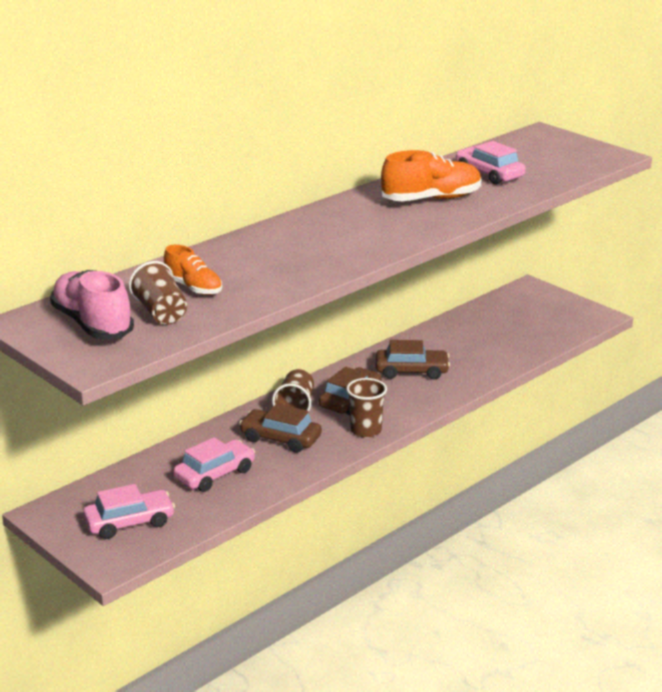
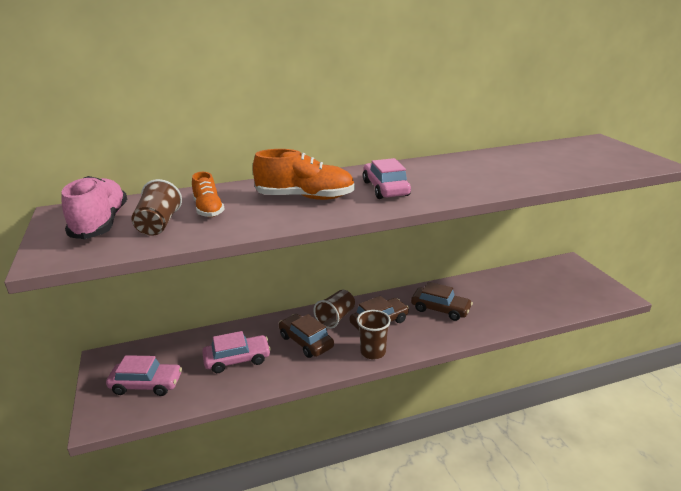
camera: 25 degrees right, 0 degrees up
(431, 199) = (466, 174): orange shoe -> orange shoe (305, 197)
(489, 174) = (531, 162): pink car -> pink car (385, 189)

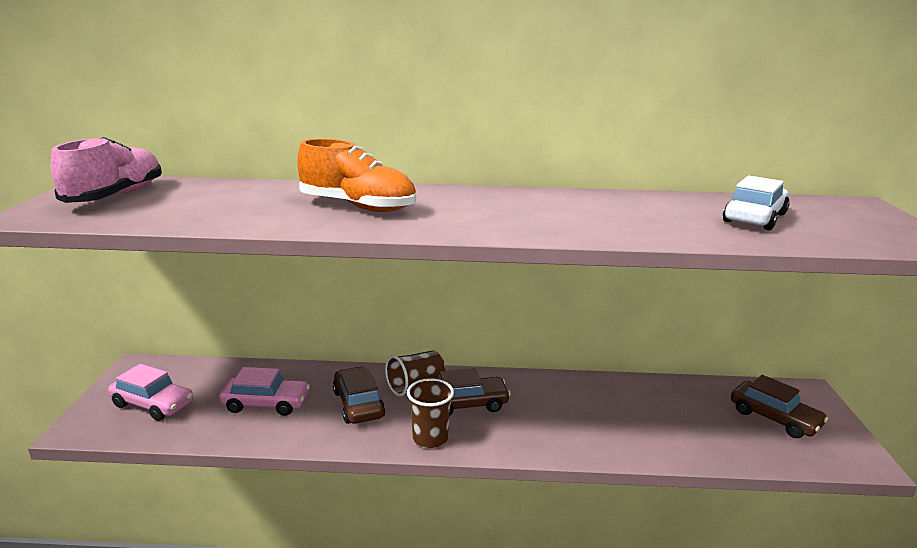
camera: 20 degrees right, 5 degrees down
(158, 225) = (167, 206): brown cup -> none
(208, 209) = (236, 201): orange shoe -> none
(385, 189) = (467, 212): pink car -> none
(440, 309) = (561, 409): brown car -> brown car (774, 418)
(554, 161) = (754, 218): none -> white car

